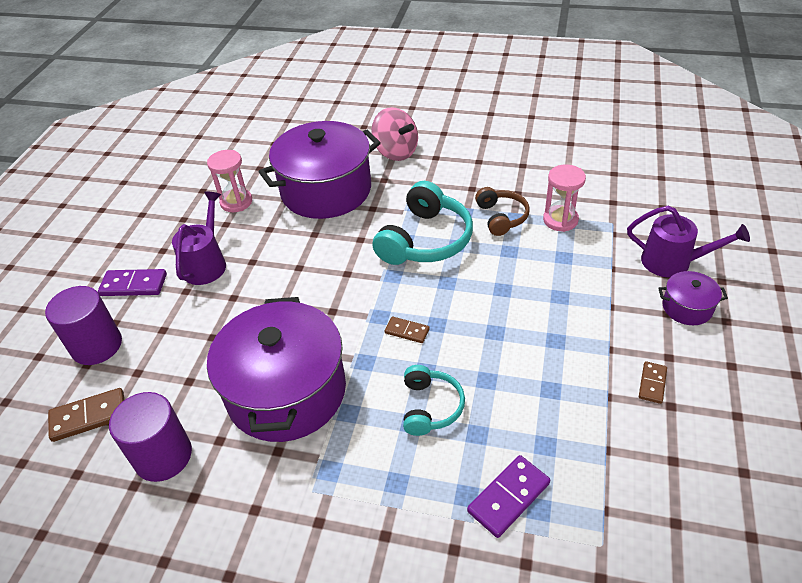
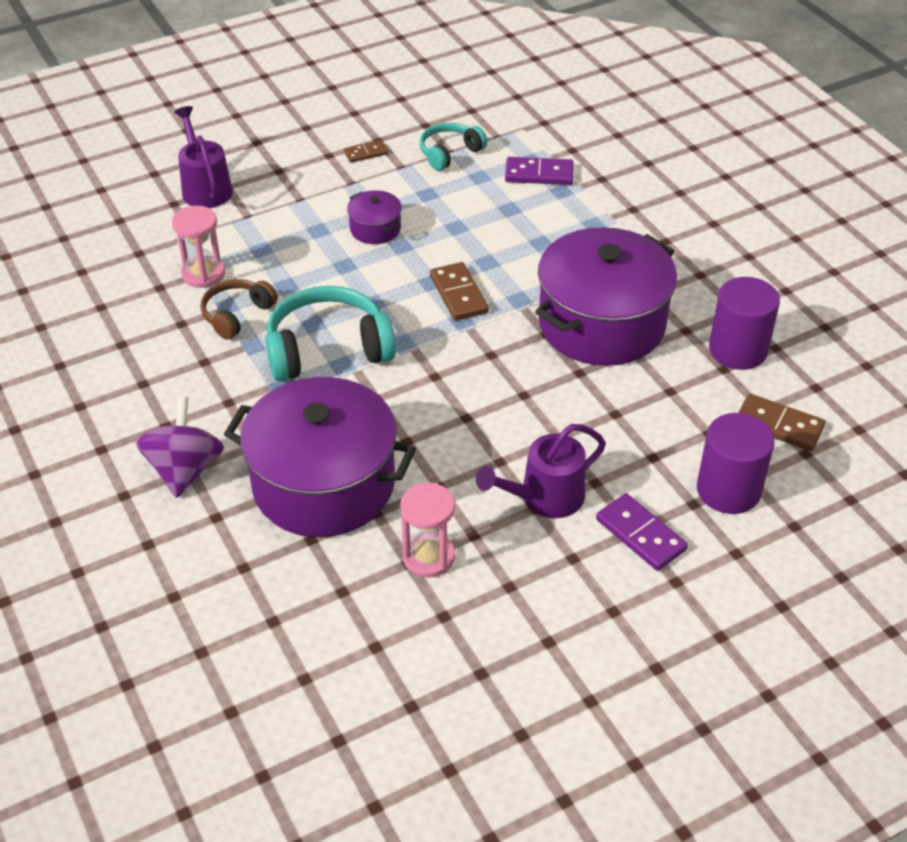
camera: 135 degrees left, 0 degrees up
(396, 152) = (185, 469): pink spinning top -> purple spinning top
(407, 331) = (459, 294): brown domino -> brown domino, size x1.63
(430, 407) = (515, 241): turquoise headphones -> turquoise headphones (449, 153)
(687, 308) = (260, 163): purple pot -> purple pot (375, 229)

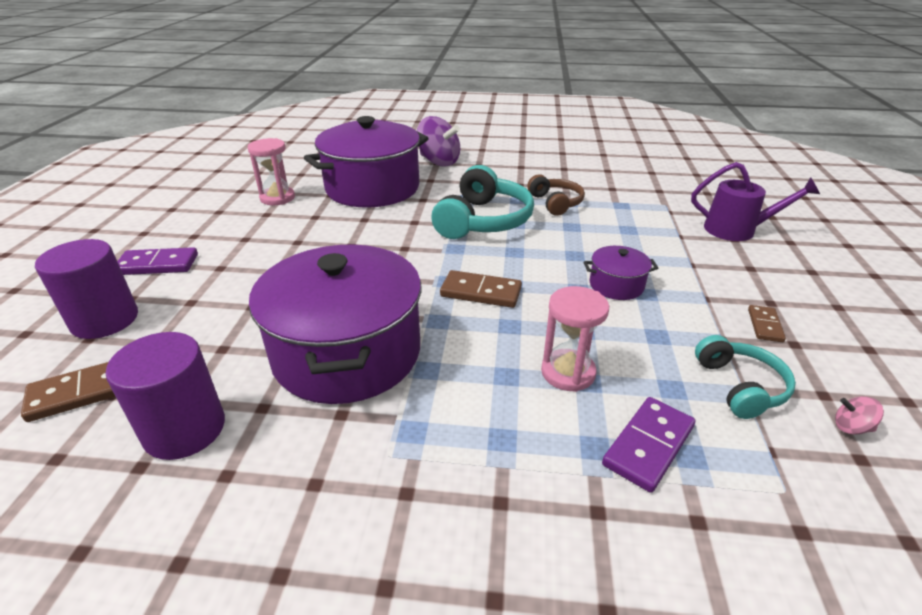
camera: 125 degrees right, 10 degrees down
(203, 274) = (614, 203): pink hourglass -> pink hourglass (568, 372)
(447, 114) = (851, 427): none -> pink spinning top
(544, 498) = (245, 244): purple watering can -> none

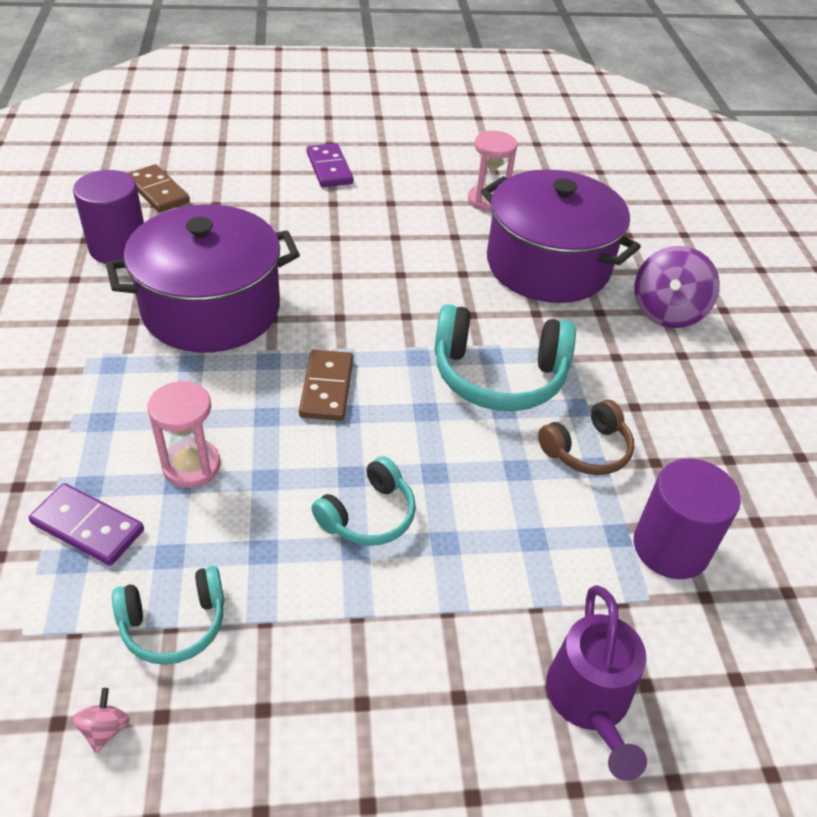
camera: 75 degrees right, 10 degrees up
(105, 320) = (243, 170): purple cylinder -> purple cylinder (670, 547)
(616, 285) = (368, 515): purple pot -> turquoise headphones
(765, 325) = (301, 681): brown domino -> none

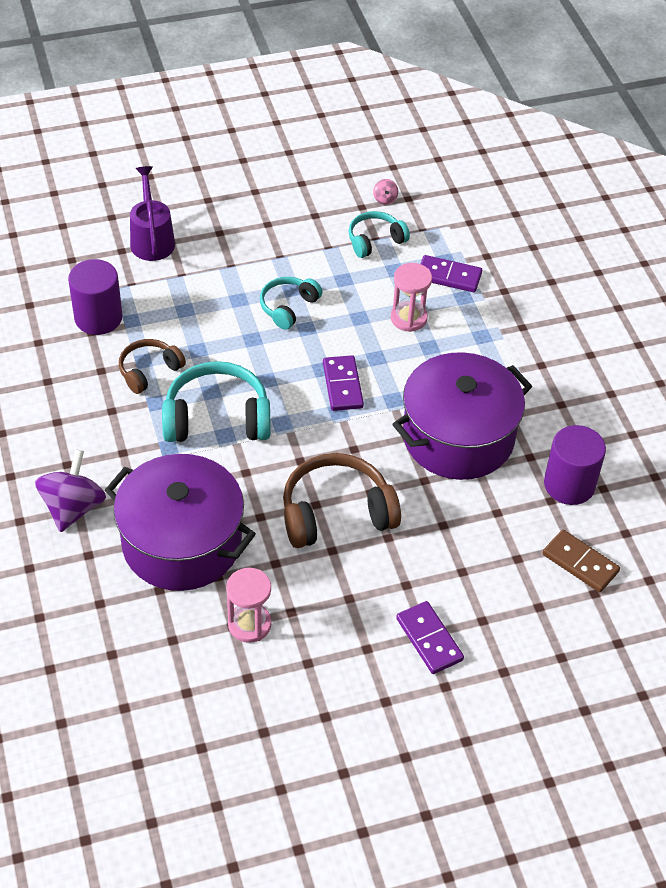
camera: 170 degrees right, 5 degrees up
(326, 388) = (343, 385): brown domino -> purple domino
(381, 264) = (336, 513): none -> brown headphones

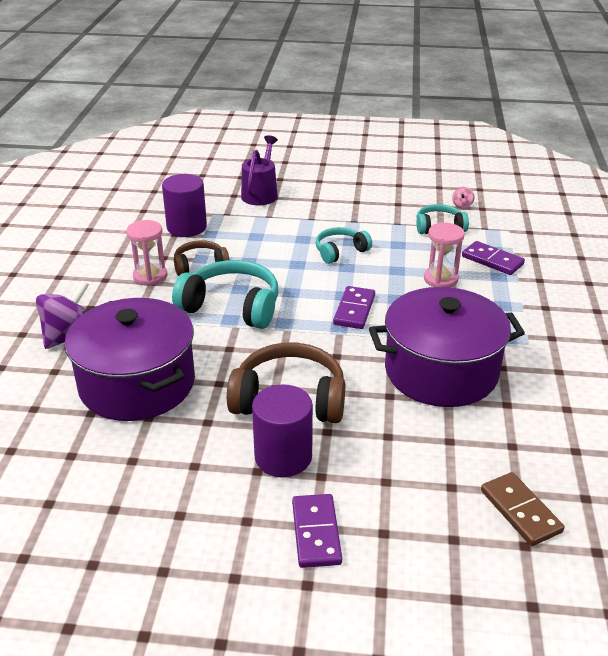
camera: 25 degrees right, 15 degrees down
(249, 624) = (148, 464): pink hourglass -> pink hourglass (150, 276)
(569, 485) = (538, 438): purple cylinder -> purple cylinder (283, 457)

